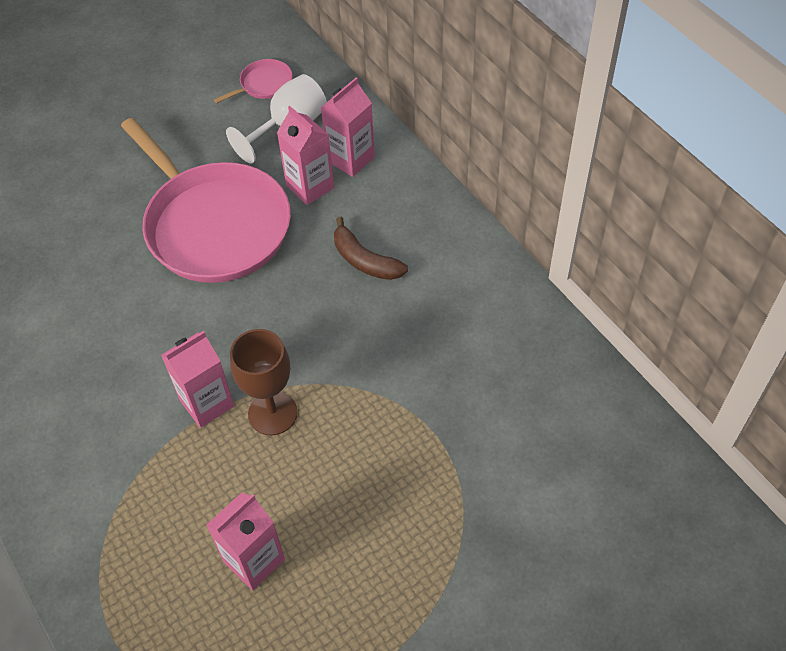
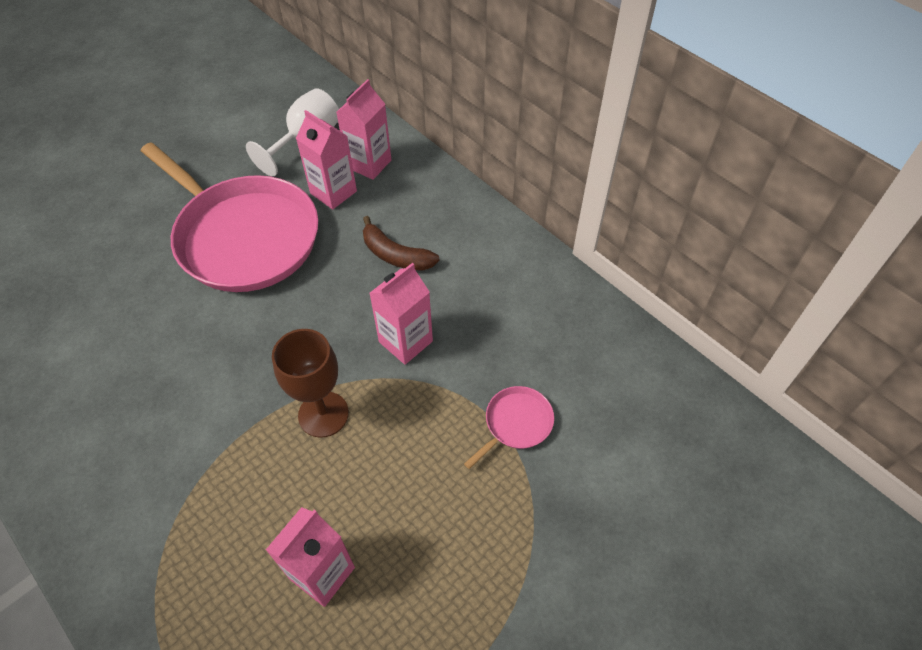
camera: 10 degrees left, 0 degrees up
(207, 403) = (254, 412): pink carton -> pink carton (405, 341)
(264, 84) = (278, 105): pink pan -> pink pan (516, 423)

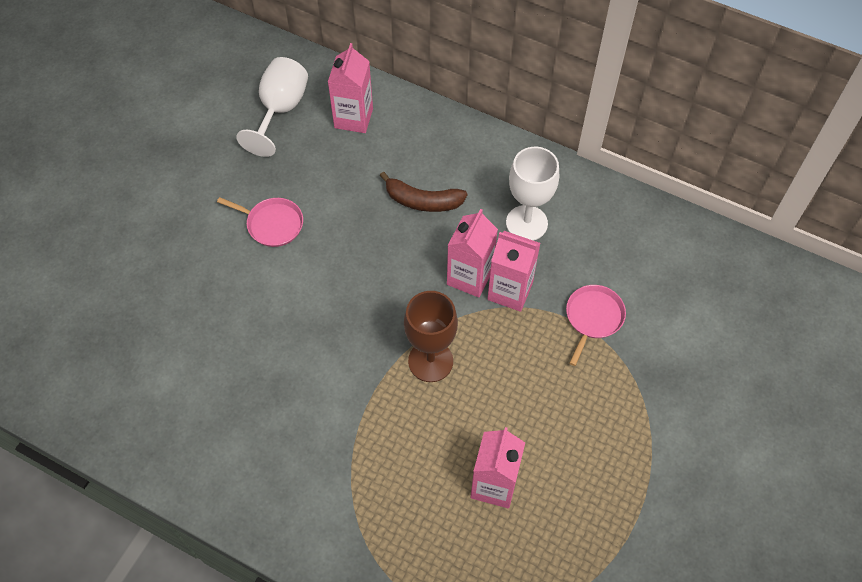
camera: 20 degrees left, 5 degrees up
(244, 236) = (272, 224): pink pan -> pink pan, size x0.40
(333, 192) = (334, 156): pink carton -> pink carton (510, 291)
(489, 305) = (526, 223): none -> white goblet

